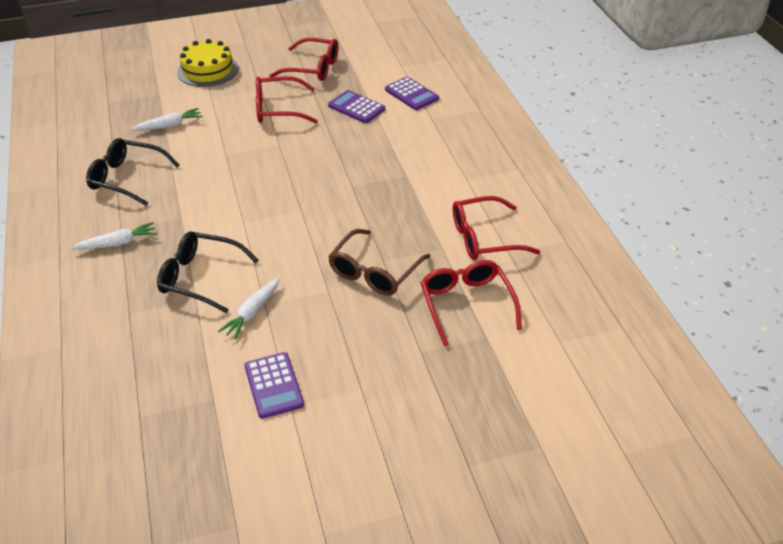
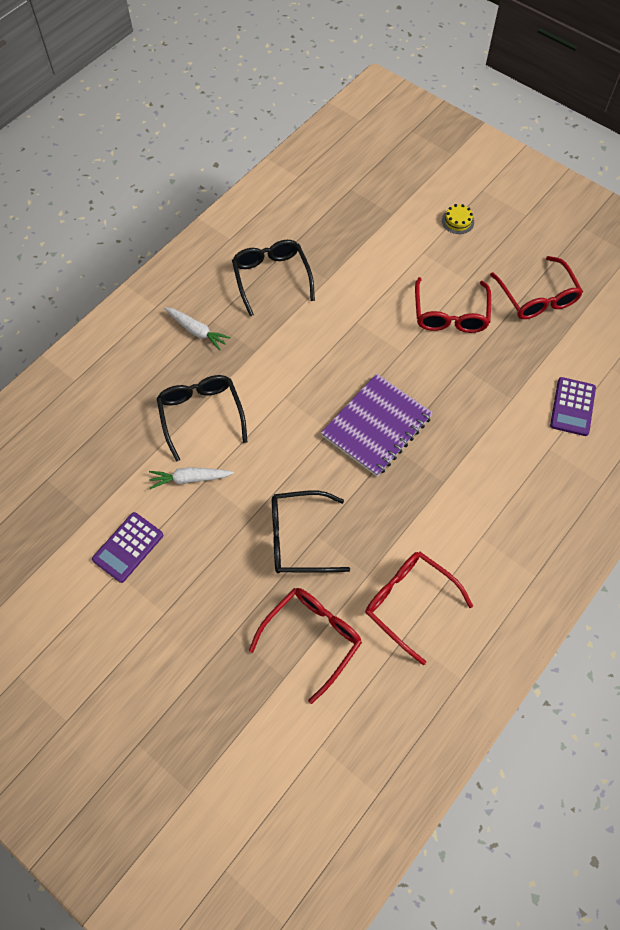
camera: 55 degrees right, 20 degrees up
(169, 126) = (358, 254): white carrot -> none
(208, 70) = (457, 221): yellow cake -> yellow cake, size x0.48
(278, 109) = (450, 315): red glasses -> red glasses turned 135 degrees counterclockwise
(325, 186) = (376, 426): none -> purple notebook
(356, 107) = (509, 374): purple calculator -> none
(374, 272) = (298, 538): brown glasses -> black glasses

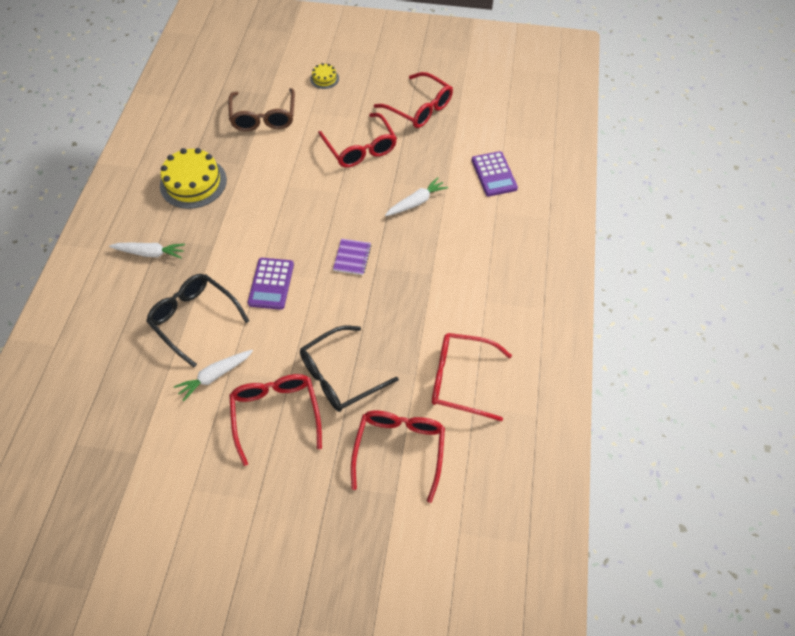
camera: 30 degrees left, 5 degrees down
(128, 547) = (190, 462): purple calculator -> purple calculator (271, 284)
(222, 543) = (276, 414): none -> red glasses
(271, 278) = (193, 183): black glasses -> yellow cake
(374, 238) = (263, 117): none -> brown glasses
(376, 426) = (352, 257): purple notebook -> purple notebook, size x0.46
(473, 399) = (416, 202): none -> white carrot

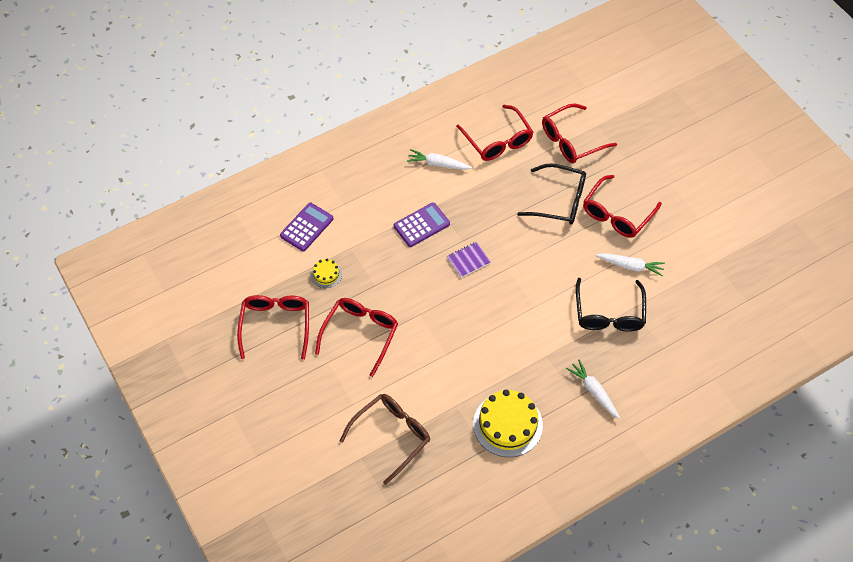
camera: 130 degrees left, 0 degrees up
(271, 284) = (537, 291): purple calculator -> purple calculator (421, 225)
(324, 78) = (301, 427): yellow cake -> yellow cake (326, 274)
(416, 202) = (381, 257): white carrot -> white carrot (438, 164)

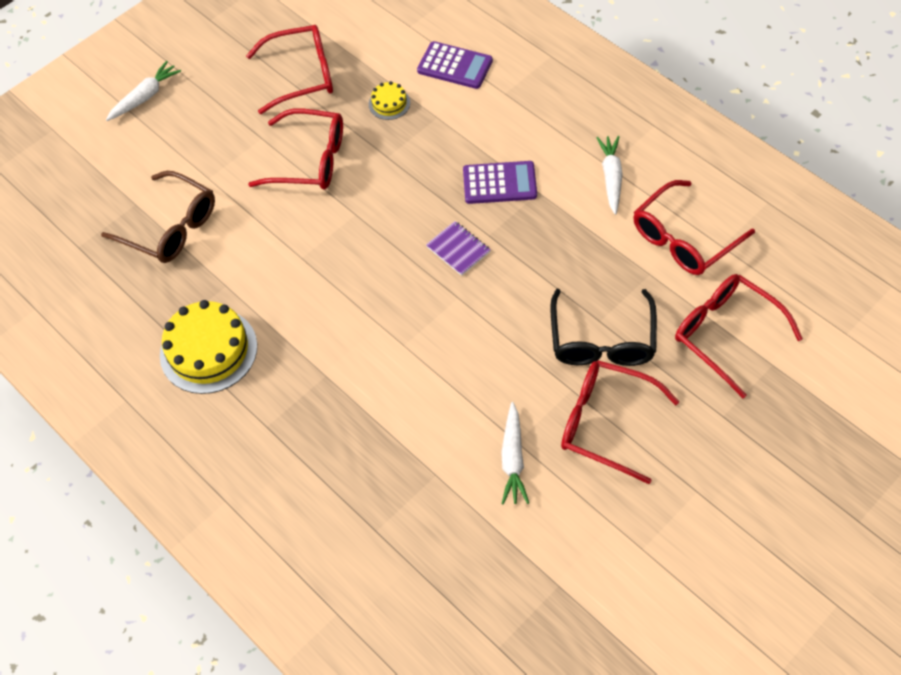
camera: 80 degrees right, 0 degrees up
(421, 225) = (499, 183): purple calculator -> purple calculator turned 45 degrees counterclockwise
(594, 391) = (280, 447): white carrot -> white carrot (145, 97)
(609, 314) = (417, 444): black glasses -> none

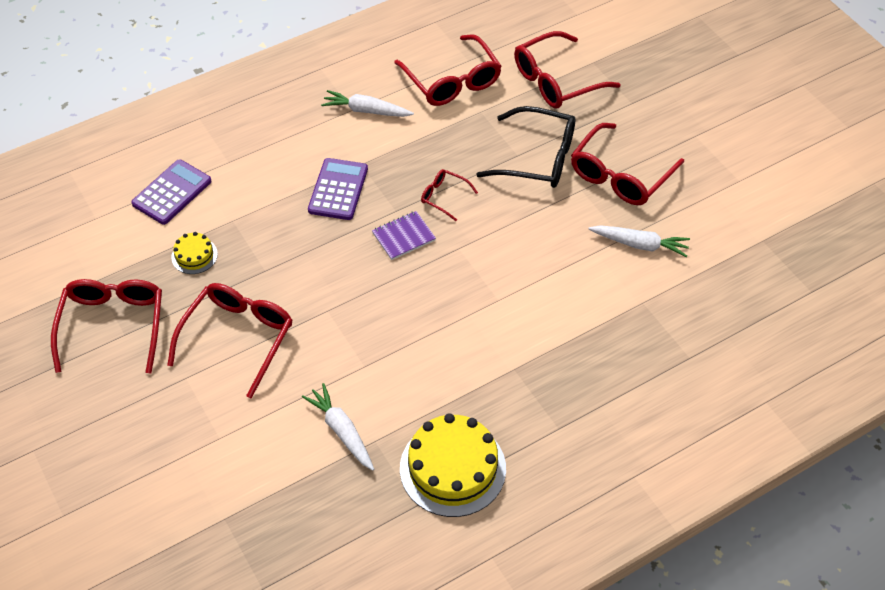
camera: 80 degrees left, 5 degrees down
(145, 97) = (61, 489): white carrot -> white carrot (342, 431)
(171, 227) = (274, 485): brown glasses -> none
(519, 269) = (444, 197): none -> red glasses

